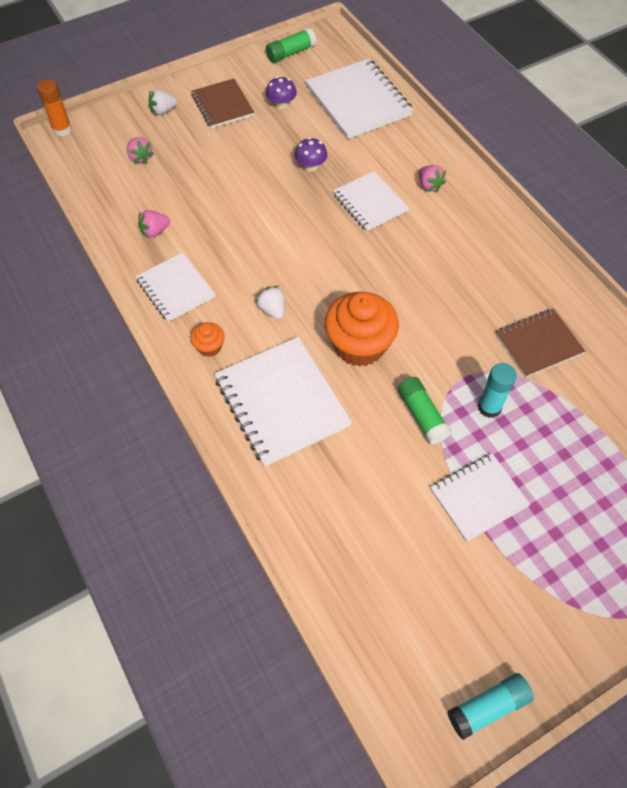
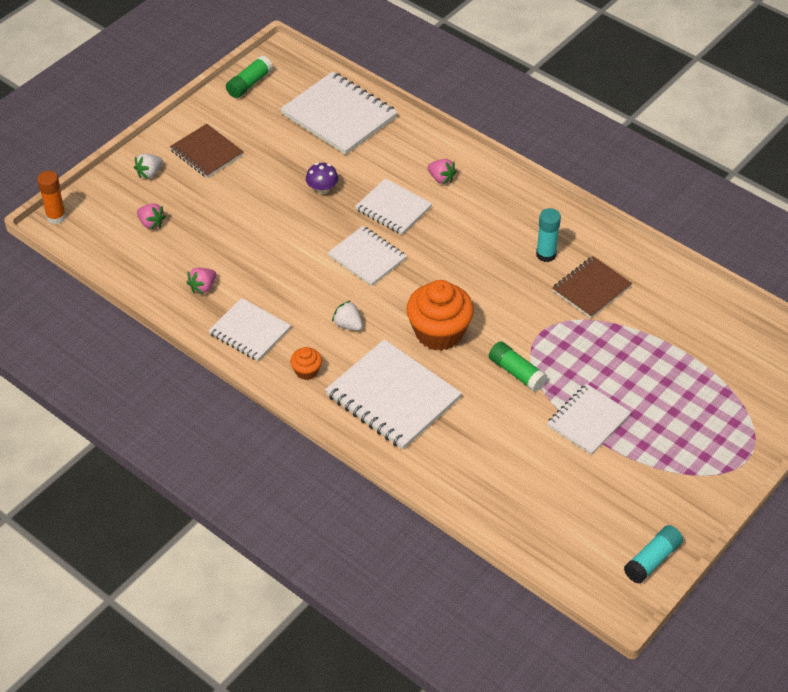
camera: 20 degrees left, 10 degrees down
(281, 104) = (265, 137): purple mushroom -> none
(322, 245) = (367, 257): none -> white notebook
(489, 407) = (570, 350): turquoise glue stick -> turquoise glue stick (546, 254)

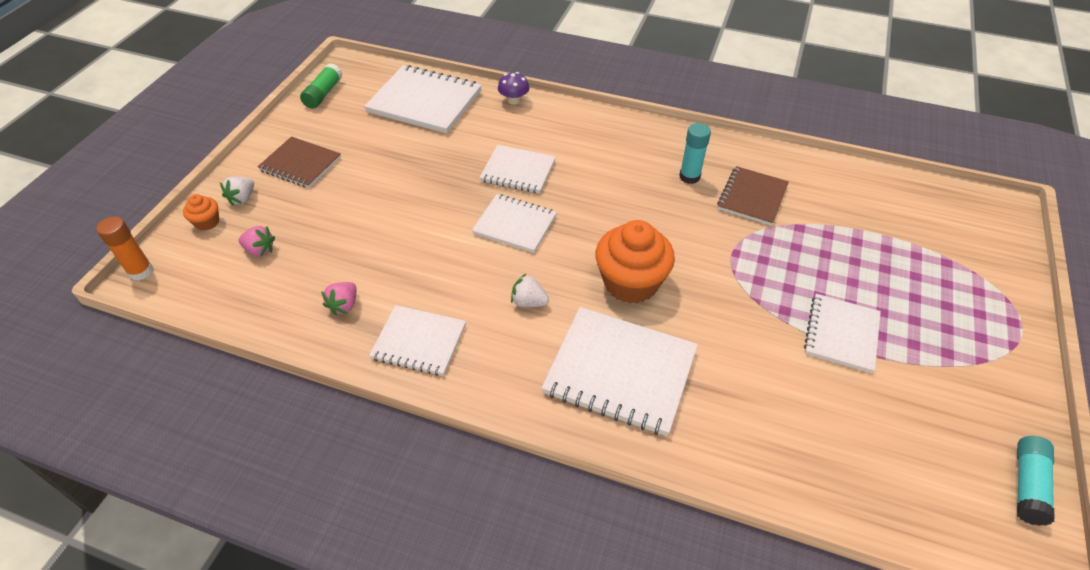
camera: 20 degrees left, 0 degrees up
(306, 371) = (506, 370): orange cupcake -> orange cupcake (207, 222)
(322, 189) = (437, 170): purple mushroom -> purple mushroom (514, 100)
(441, 178) = (551, 133): pink strawberry -> none
(516, 373) = (735, 303): green glue stick -> none

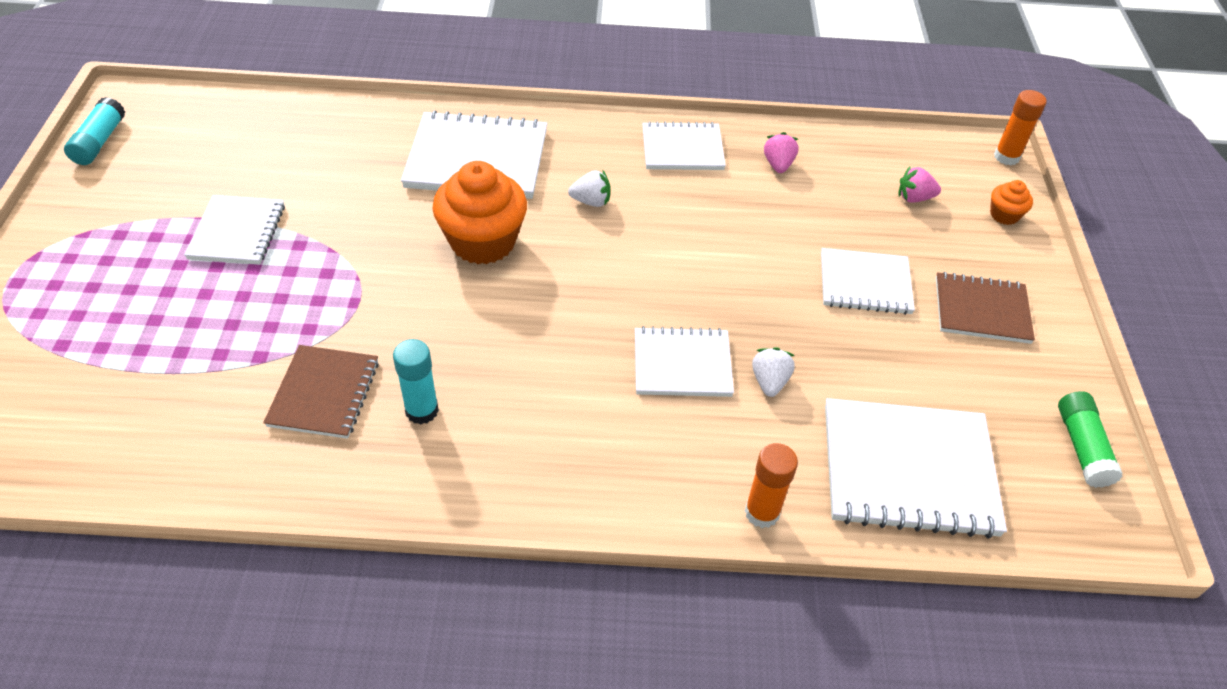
camera: 160 degrees right, 0 degrees up
(242, 198) = (999, 249): white strawberry -> white strawberry (769, 381)
(514, 100) = (762, 512): purple mushroom -> orange glue stick
(515, 225) = (647, 283): white notebook -> white notebook (865, 283)

